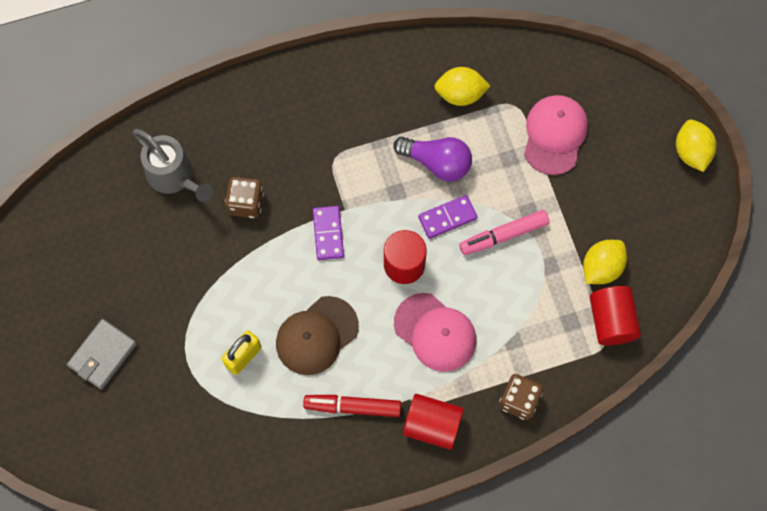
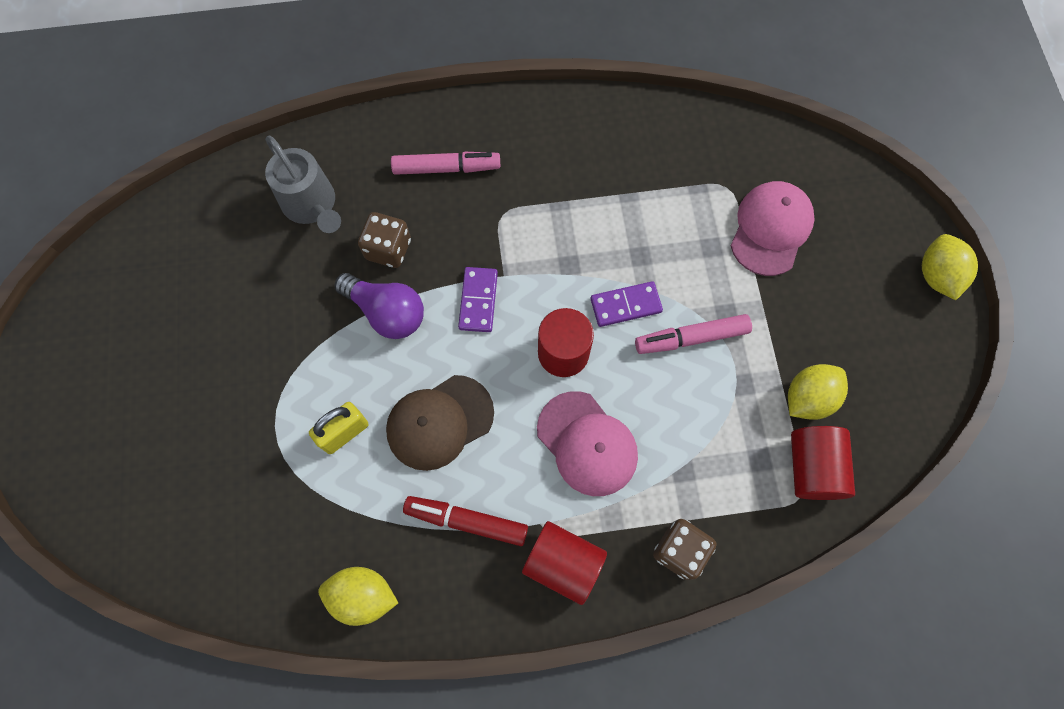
camera: 10 degrees right, 0 degrees up
(103, 355) = (176, 401): grey wallet -> none
(280, 126) = (446, 168): none -> pink marker
(437, 163) = (624, 239): purple light bulb -> purple light bulb (387, 312)
(460, 94) = (664, 165): yellow lemon -> yellow lemon (363, 595)

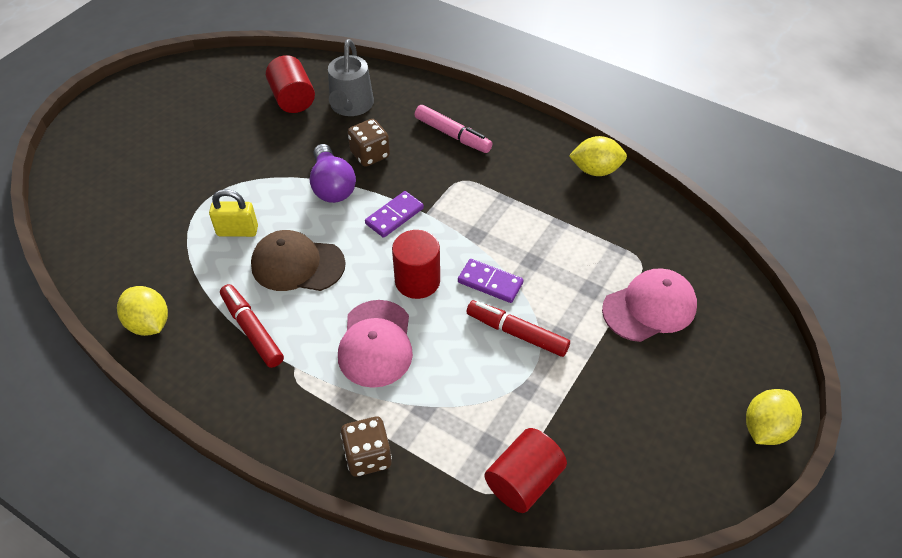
camera: 40 degrees right, 20 degrees down
(563, 563) = (283, 401): red cylinder -> red cylinder (292, 99)
(691, 338) = (517, 333): pink marker -> red marker
(808, 398) = (568, 433): yellow lemon -> yellow lemon (595, 170)

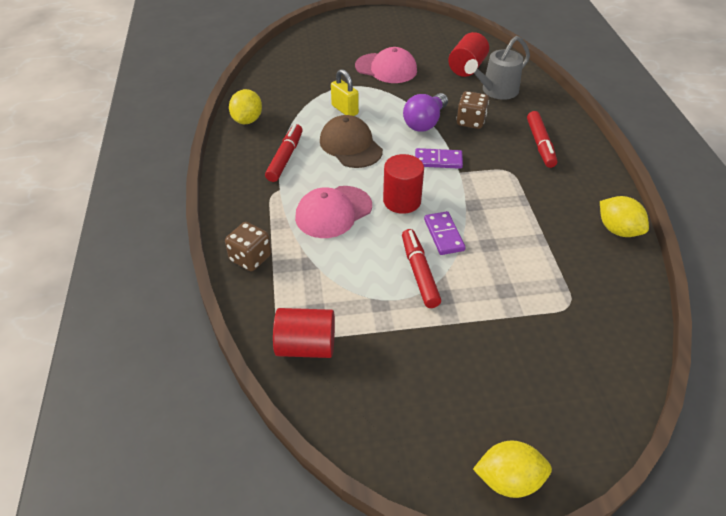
camera: 50 degrees right, 5 degrees down
(452, 135) = (540, 144): pink marker -> red marker
(649, 307) = (533, 334): pink cap -> pink cap (386, 68)

